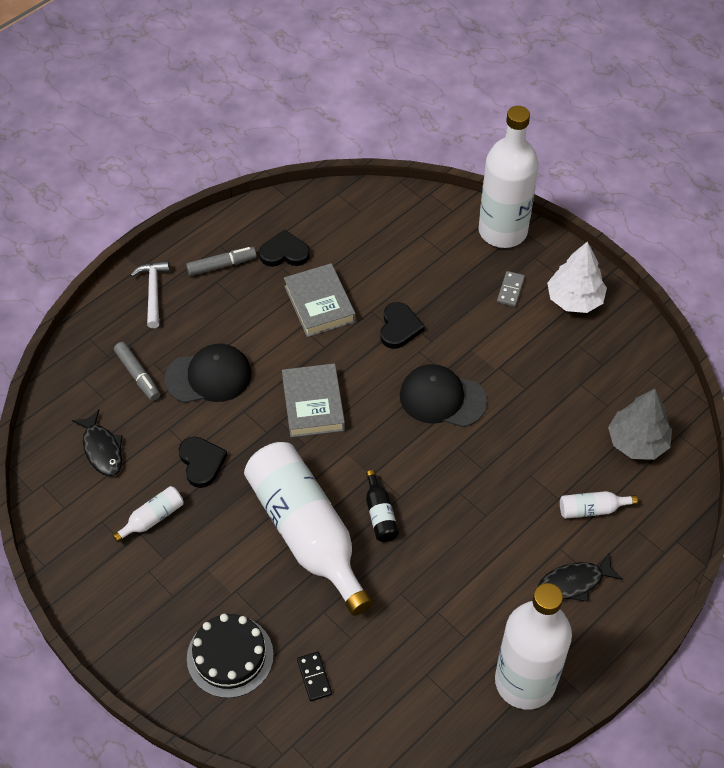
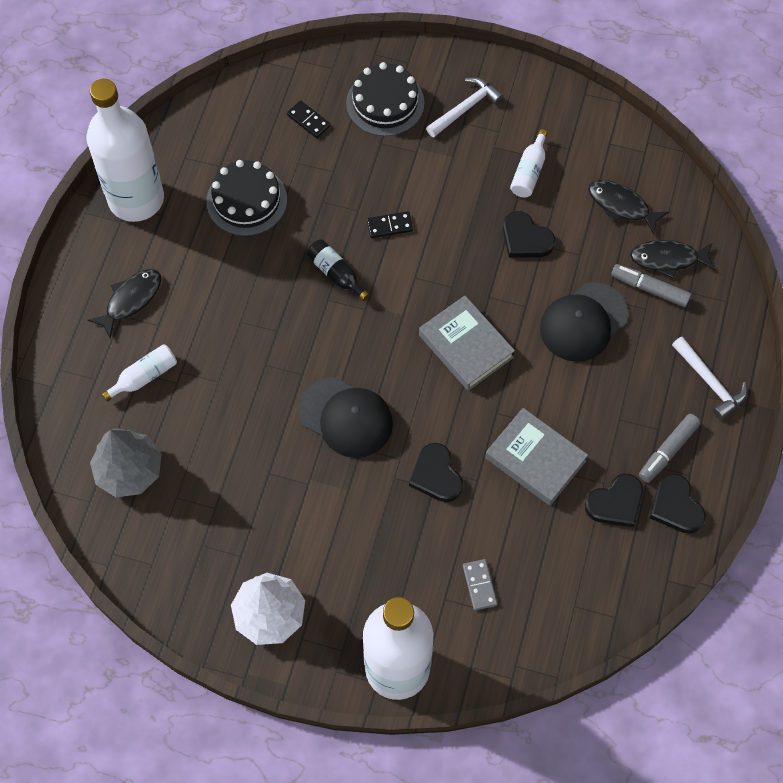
camera: 150 degrees right, 10 degrees up
(104, 389) = (668, 259): none -> black fish
(160, 609) = (465, 108): none -> white hammer
(245, 232) = (676, 506): none -> black heart
(307, 533) = (390, 226): white bottle -> black domino
(420, 624) = (246, 200): none -> black cake
(442, 398) = (346, 417): black cap -> black cap turned 45 degrees clockwise
(510, 290) = (345, 588): grey domino -> grey domino (479, 585)

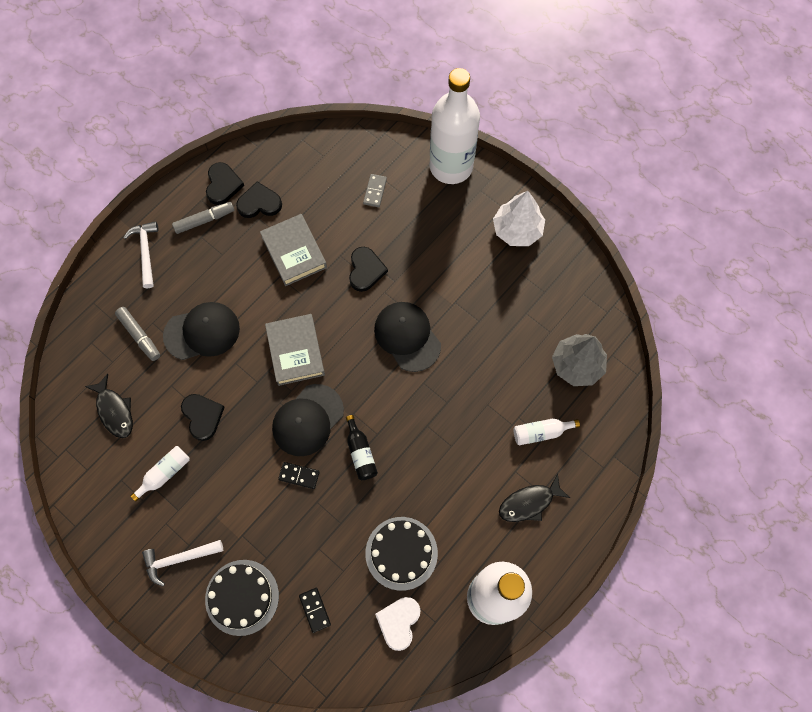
camera: 155 degrees left, 5 degrees up
(221, 143) = (399, 622): none -> white heart
(411, 282) = (308, 420): none -> black cap
(668, 259) = (111, 352): black fish -> none

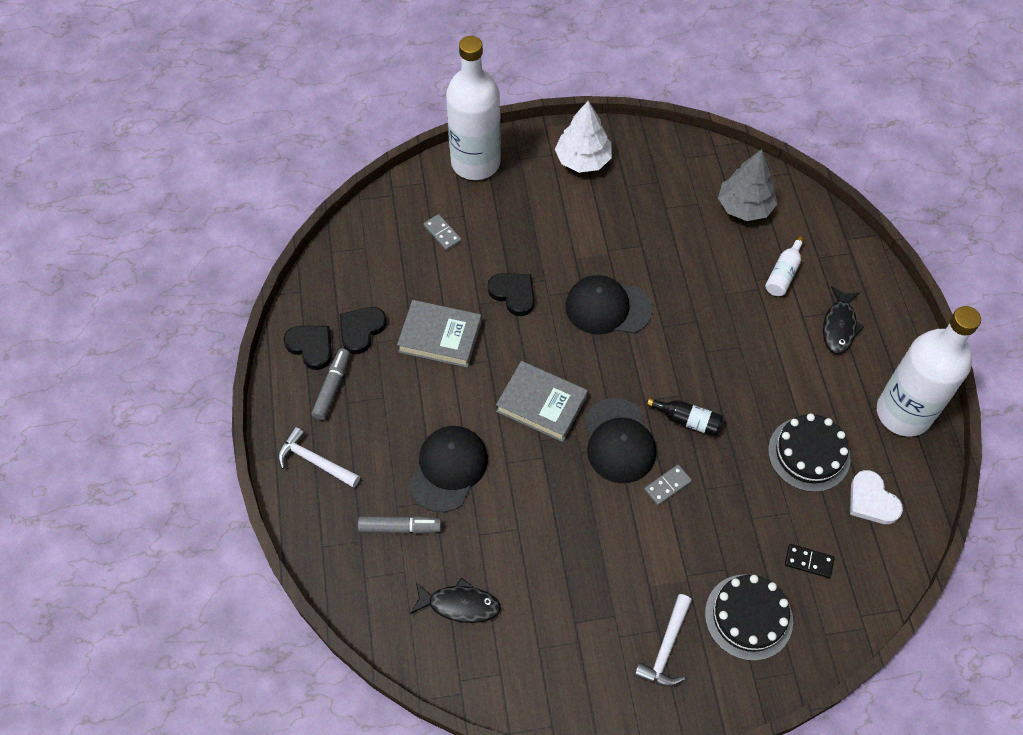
camera: 50 degrees left, 10 degrees down
(165, 473) = (567, 602): white bottle -> none
(202, 416) = (537, 528): black heart -> none
(299, 476) = (667, 486): black domino -> grey domino

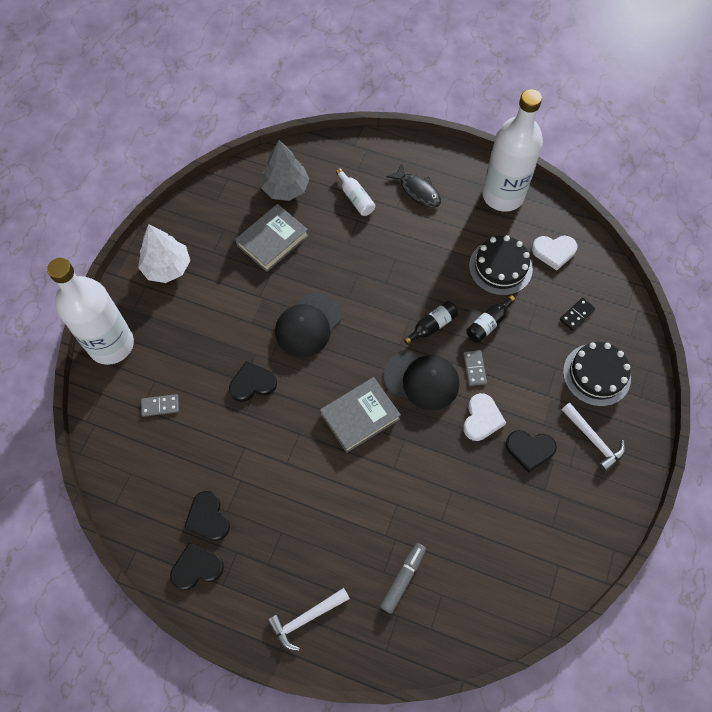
camera: 60 degrees left, 5 degrees up
(332, 387) = (246, 569): grey marker -> none
(440, 337) = (254, 459): grey book -> grey book (272, 240)
(448, 469) = (374, 515): black cap -> none
(460, 604) = (490, 566): black fish -> none
(611, 585) = (529, 450): none -> black heart
(614, 520) = (482, 419): none -> white heart
(730, 474) = (488, 324): none -> black bottle

